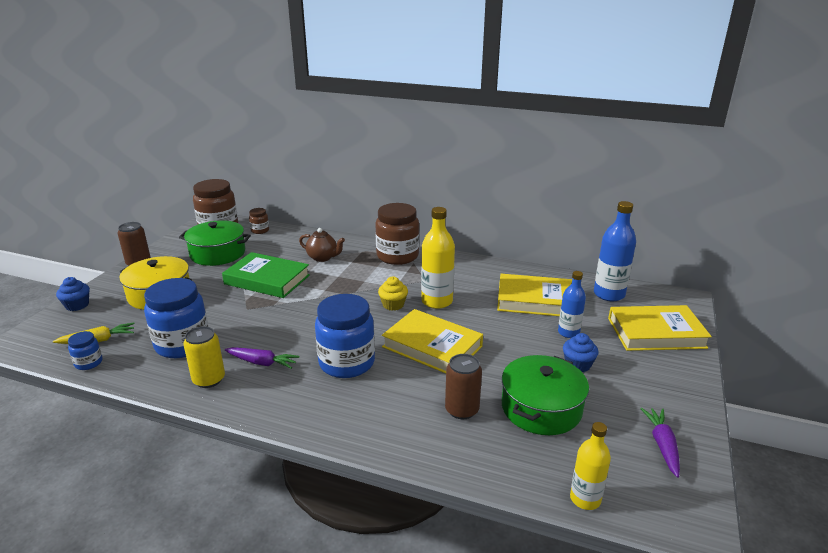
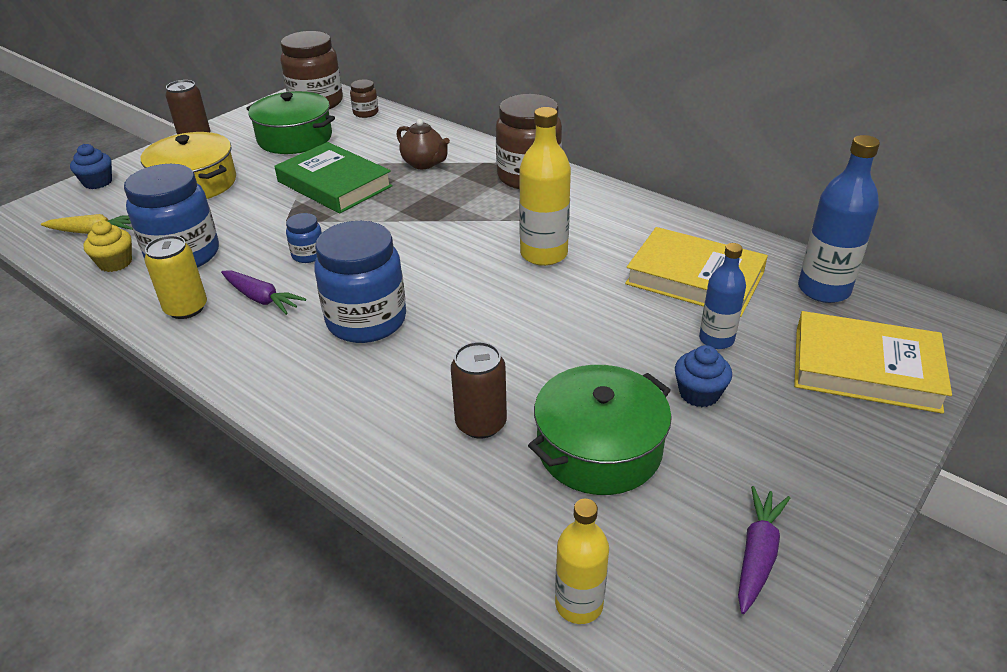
camera: 20 degrees right, 10 degrees up
(89, 363) = (68, 259): blue jar -> blue jar (308, 255)
(393, 305) = (478, 248): yellow cupcake -> yellow cupcake (115, 263)
(432, 346) = (496, 320): yellow book -> none

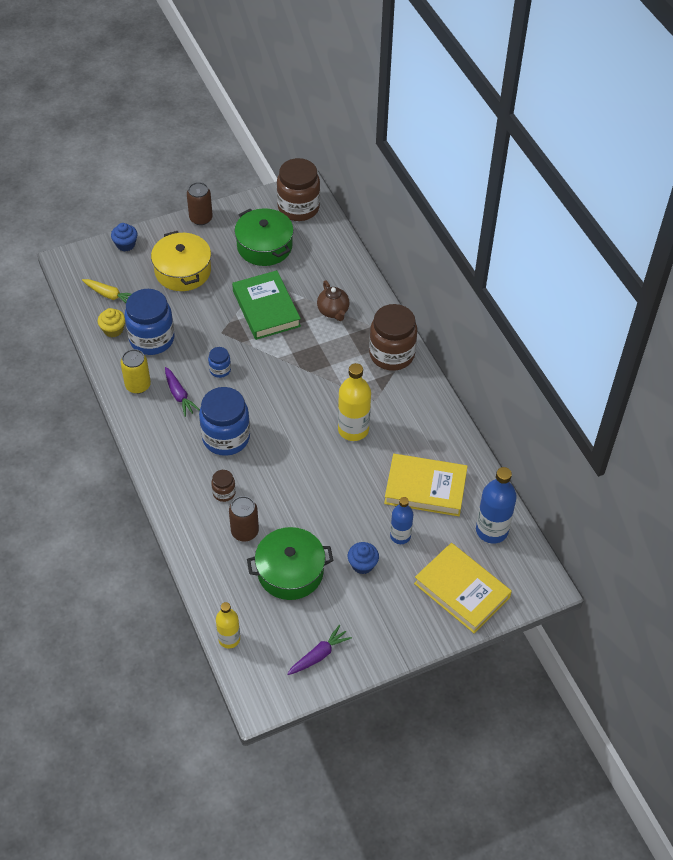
camera: 25 degrees right, 15 degrees up
(366, 113) = (326, 235): brown jar -> brown jar (224, 492)
(694, 278) = (425, 488): yellow book -> yellow book turned 45 degrees counterclockwise

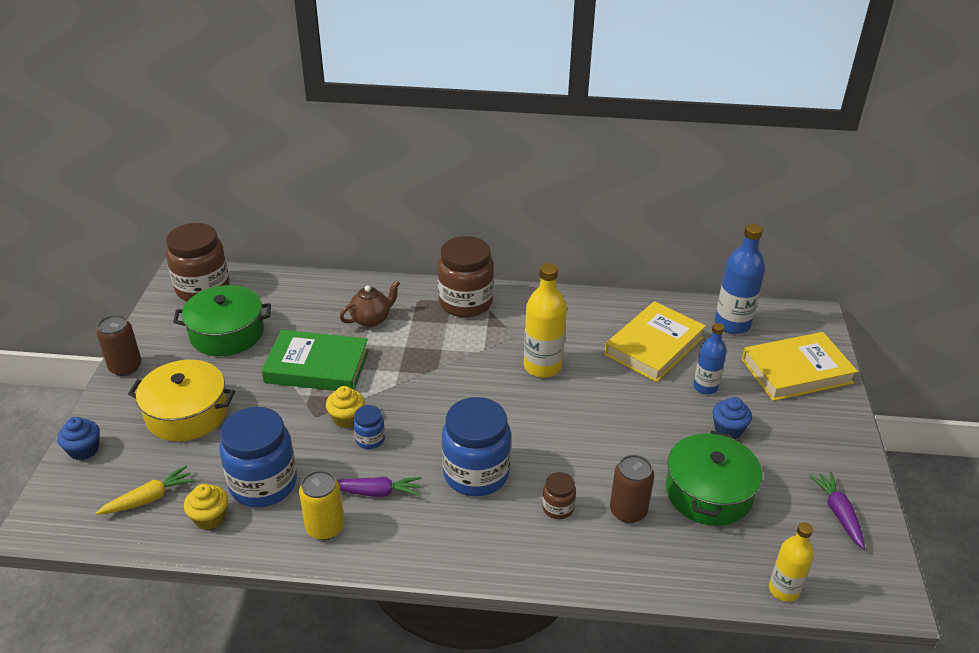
camera: 60 degrees left, 15 degrees down
(230, 349) = (347, 418): none -> yellow cupcake
(333, 311) = (371, 319): brown teapot -> brown teapot turned 45 degrees counterclockwise

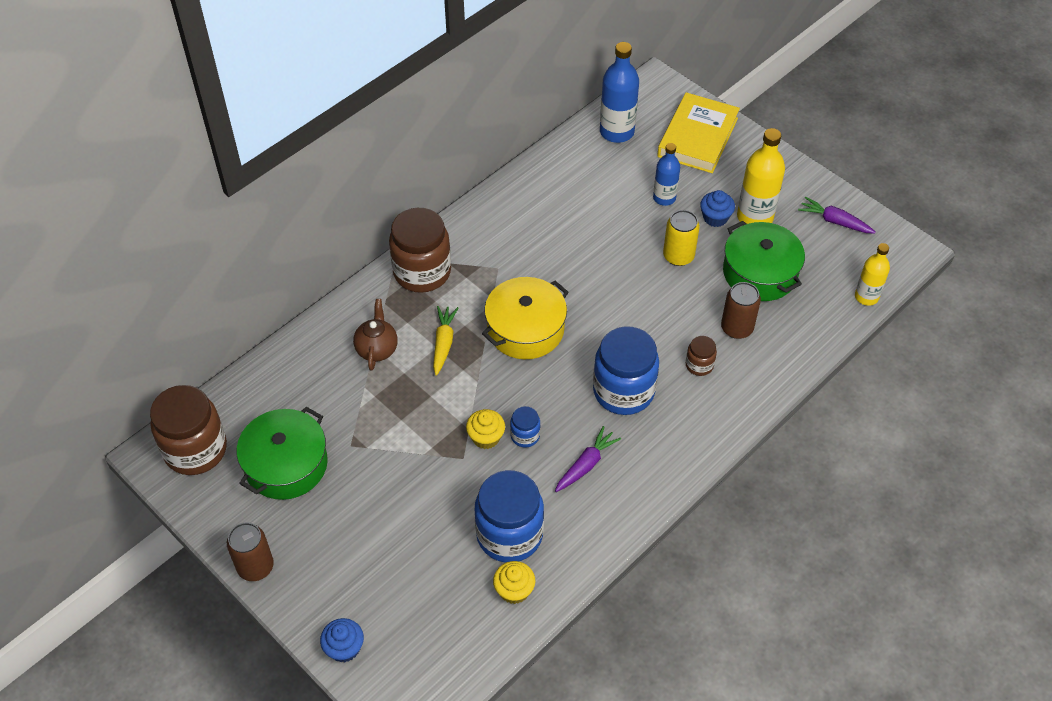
camera: 50 degrees left, 15 degrees up
(149, 498) = (453, 624): yellow carrot -> yellow carrot (443, 343)
(187, 413) = (370, 548): yellow pot -> yellow pot (525, 329)
(317, 366) = (401, 422): green book -> none
(325, 527) = (593, 518): yellow can -> yellow can (678, 256)
(542, 366) = (549, 275): yellow bottle -> yellow bottle (755, 217)
(654, 346) = (594, 194): yellow book -> none

